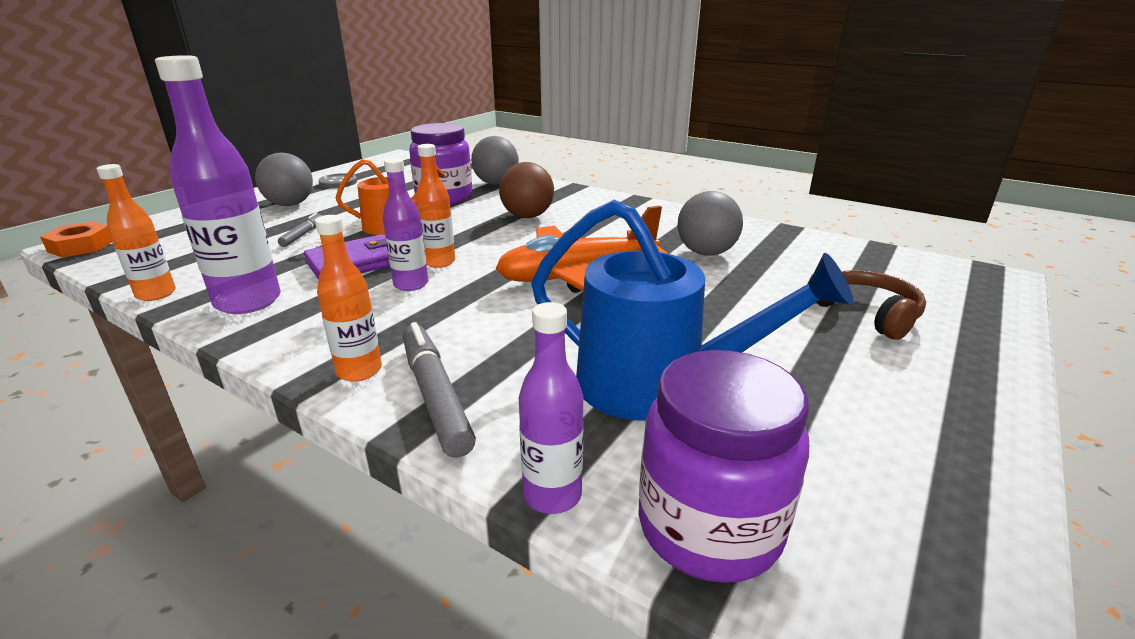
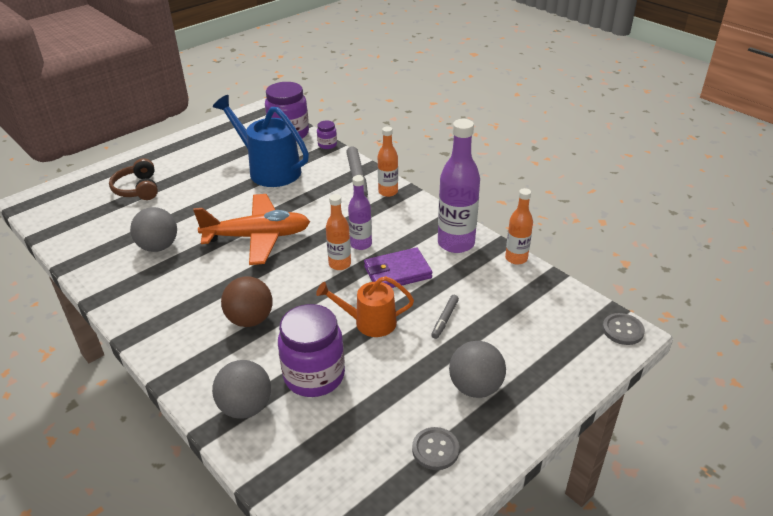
camera: 165 degrees left, 10 degrees up
(81, 246) = (622, 330): orange nut -> grey button
(552, 495) = (327, 145): purple bottle -> purple jar

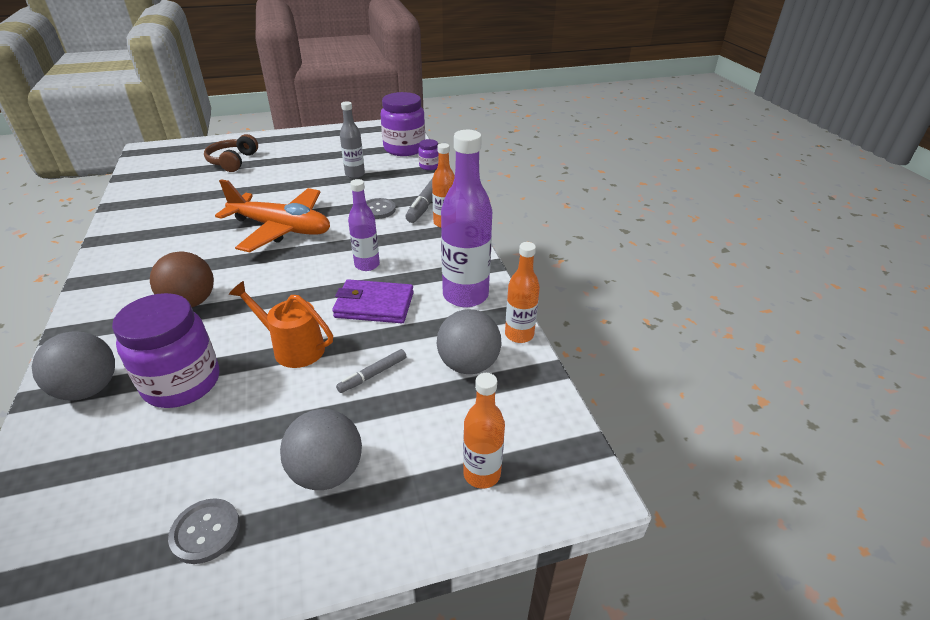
camera: 25 degrees right, 0 degrees up
(158, 247) = (193, 212): grey ball -> grey ball (468, 364)
(269, 170) = (355, 174): blue watering can -> grey bottle
(340, 264) = (327, 278): orange bottle -> orange bottle (482, 474)
(622, 330) = (581, 477): grey button -> grey button (378, 210)

